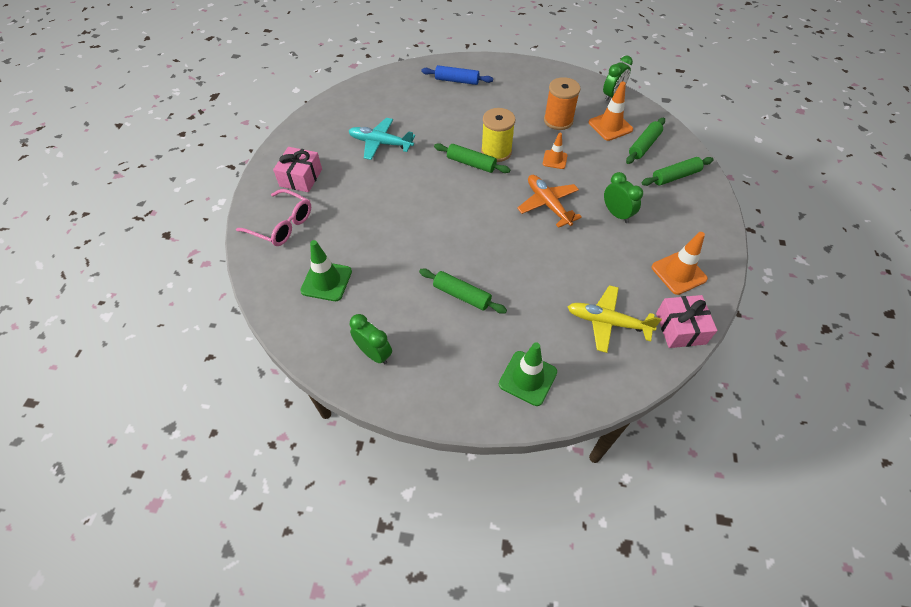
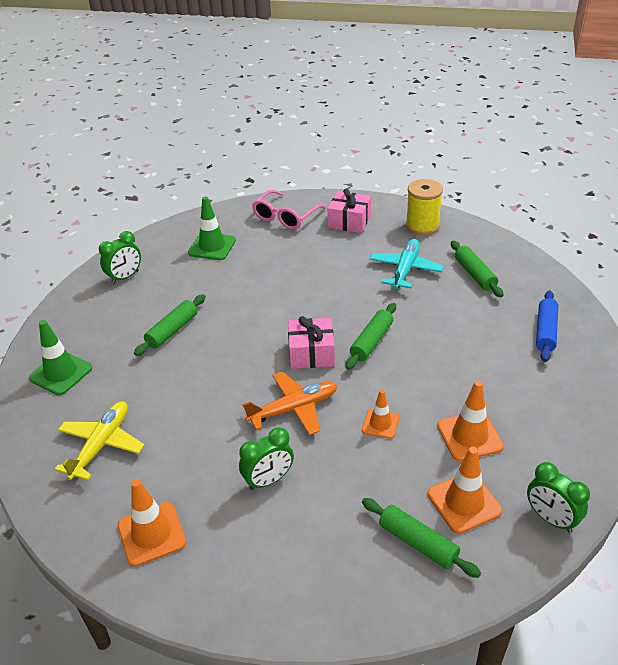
camera: 95 degrees right, 15 degrees down
(496, 152) = (395, 365): yellow spool -> yellow spool (422, 226)
(558, 120) = (469, 436): orange spool -> orange traffic cone
(675, 176) = (342, 574): green rolling pin -> green rolling pin (474, 274)
(680, 328) = (69, 516): pink gift -> pink gift (311, 353)

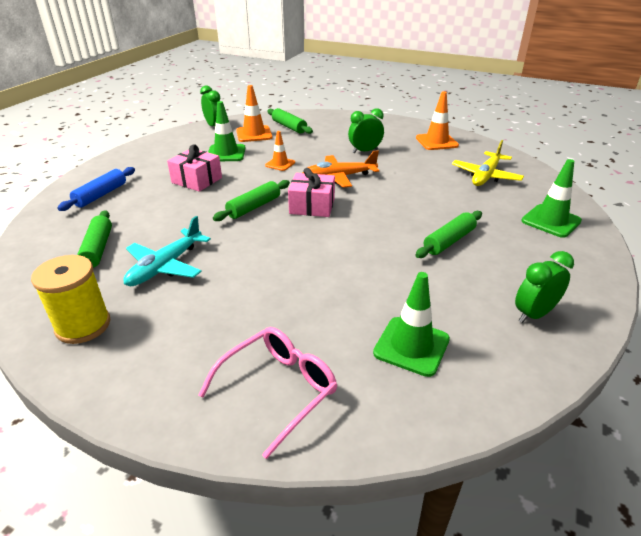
camera: 170 degrees left, 5 degrees down
(349, 221) = (179, 356): pink gift -> pink gift (197, 180)
(469, 436) = (226, 153): orange traffic cone -> green traffic cone

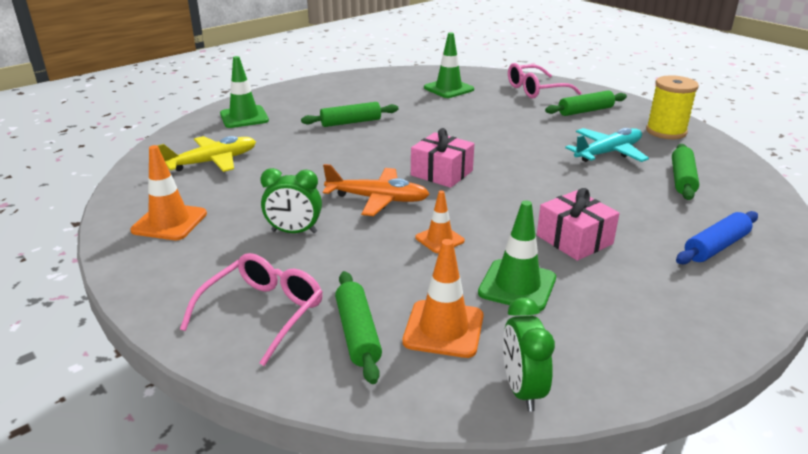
camera: 155 degrees left, 5 degrees down
(254, 207) = (507, 185): green rolling pin -> green rolling pin (585, 111)
(335, 125) = (263, 312): none -> pink glasses
(534, 314) = (359, 85): green clock -> none

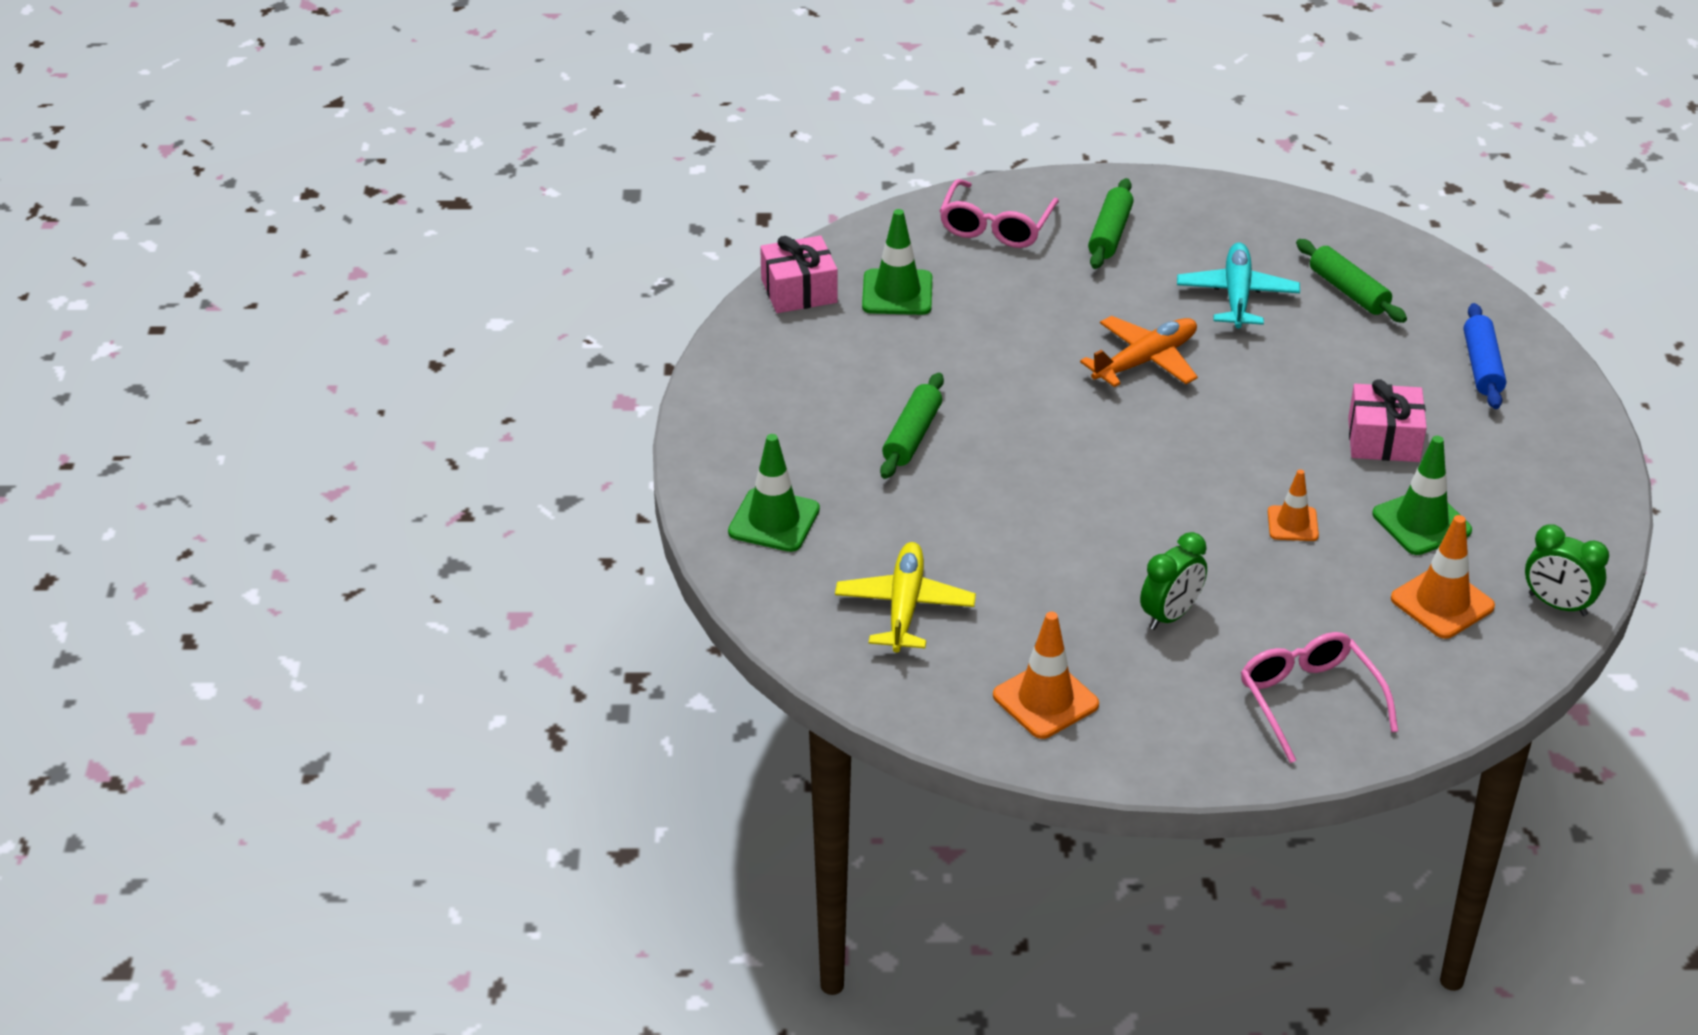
camera: 50 degrees left, 10 degrees up
(358, 333) = (1400, 656): green rolling pin -> none
(377, 199) = (1159, 522): orange plane -> orange plane (1144, 361)
(441, 173) = (1148, 442): pink gift -> pink gift (799, 291)
(666, 131) = (1234, 219): yellow spool -> none

